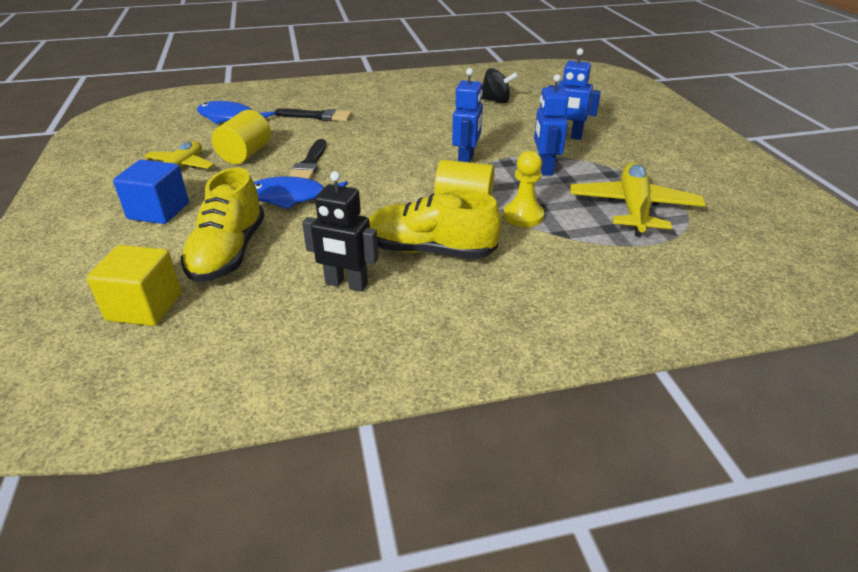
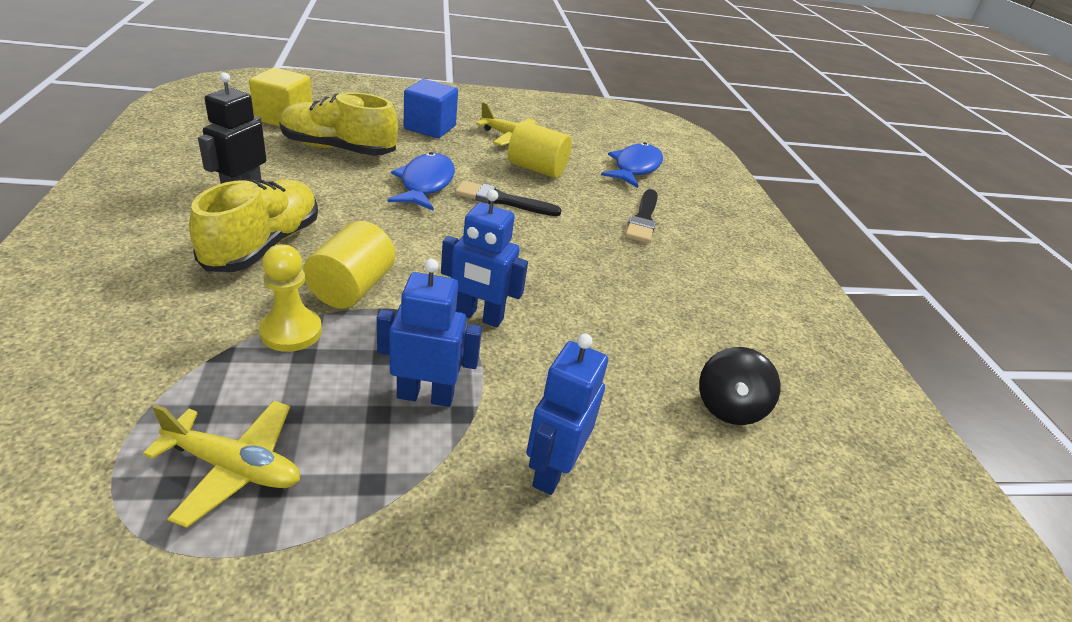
camera: 90 degrees right, 0 degrees up
(633, 208) = (234, 467): yellow plane -> yellow plane, size x0.66

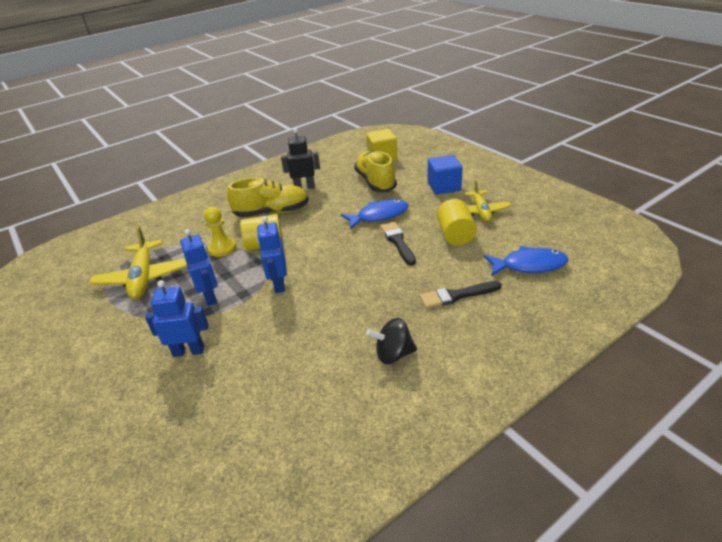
camera: 70 degrees right, 0 degrees up
(234, 467) = (143, 277): yellow plane -> yellow plane, size x1.51
(729, 407) = (282, 399): black spinning top -> black spinning top (393, 354)

